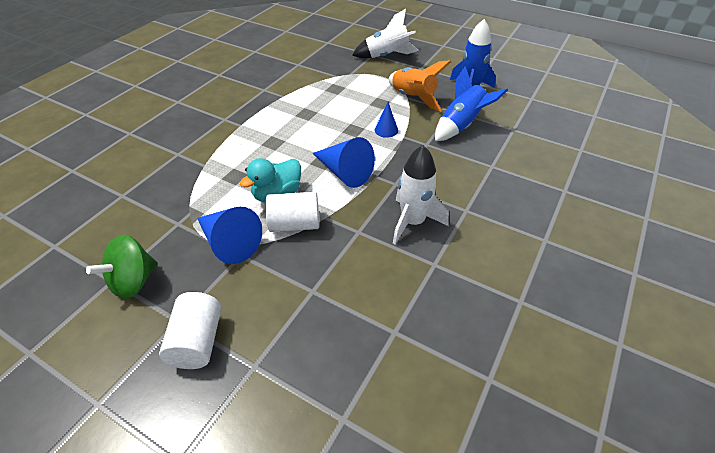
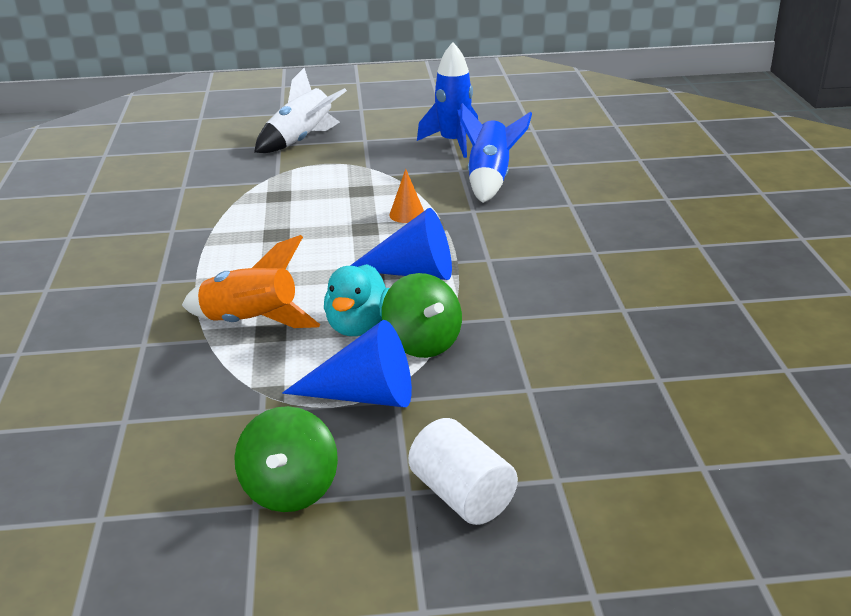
camera: 35 degrees left, 15 degrees down
(294, 224) = (422, 343): white cylinder -> green spinning top
(386, 130) = (407, 214): blue cone -> orange cone
(413, 98) = (396, 173): orange rocket -> orange rocket (251, 323)
(413, 222) = (554, 284): white rocket -> none

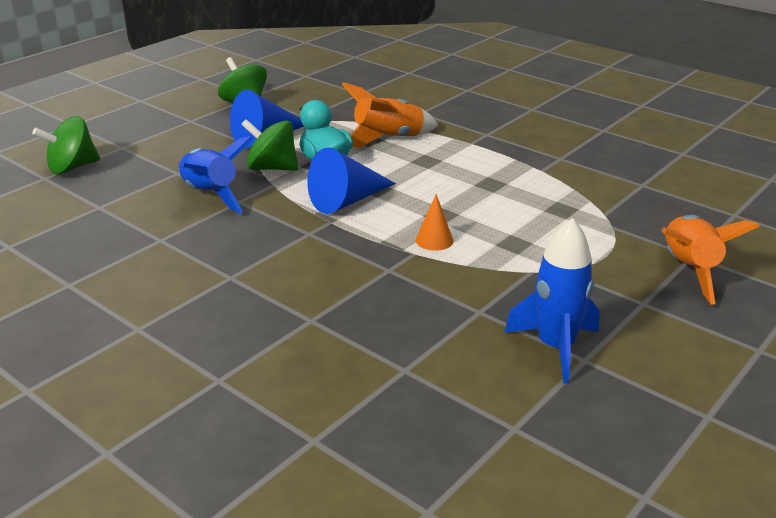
camera: 135 degrees right, 0 degrees up
(302, 140) = (688, 270): white rocket -> orange rocket
(462, 495) = (163, 127): white cylinder -> none
(490, 180) = (430, 312): blue rocket -> blue rocket (210, 195)
(654, 469) = (72, 167): none -> green spinning top

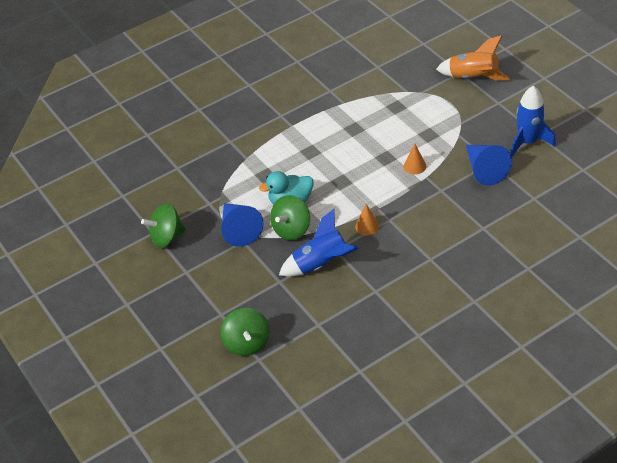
camera: 70 degrees left, 15 degrees up
(290, 218) = (367, 226): none -> orange cone
(347, 201) = (353, 197): blue cone -> blue cone (484, 170)
(388, 139) = (268, 165): orange rocket -> none

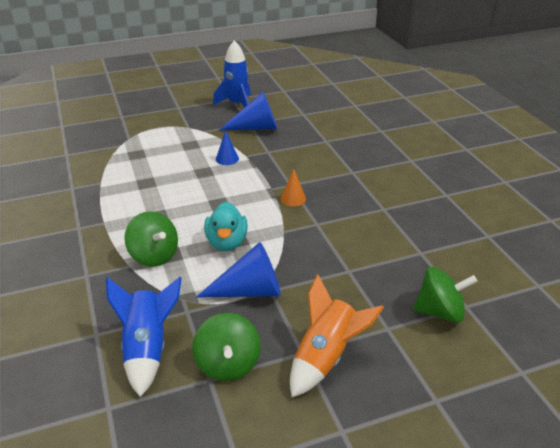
camera: 80 degrees left, 10 degrees down
(291, 229) = (272, 249): green spinning top -> green spinning top (154, 255)
(321, 264) = (334, 236): blue rocket -> blue rocket (147, 348)
(414, 166) = (227, 159): orange cone -> blue cone
(473, 78) = (136, 112): orange rocket -> orange rocket (326, 357)

